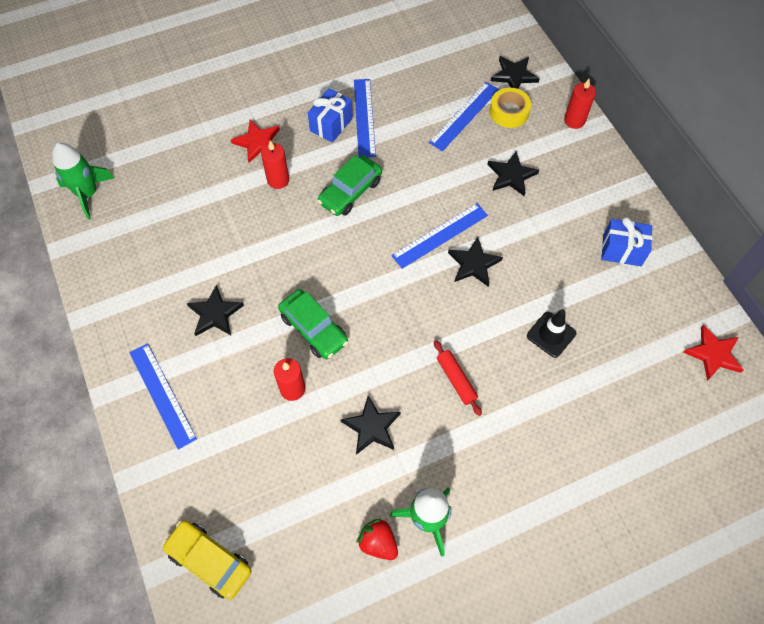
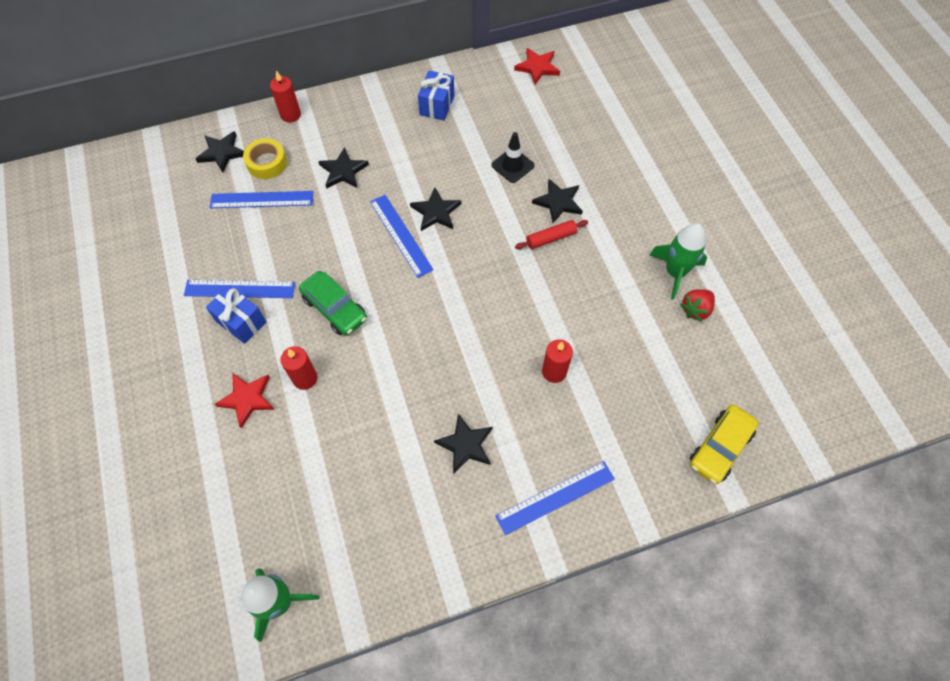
camera: 85 degrees left, 0 degrees up
(314, 329) = (491, 350): green car -> none
(371, 427) = (593, 307): black star -> black star (558, 202)
(464, 116) = (262, 199): blue ruler -> blue ruler turned 45 degrees counterclockwise

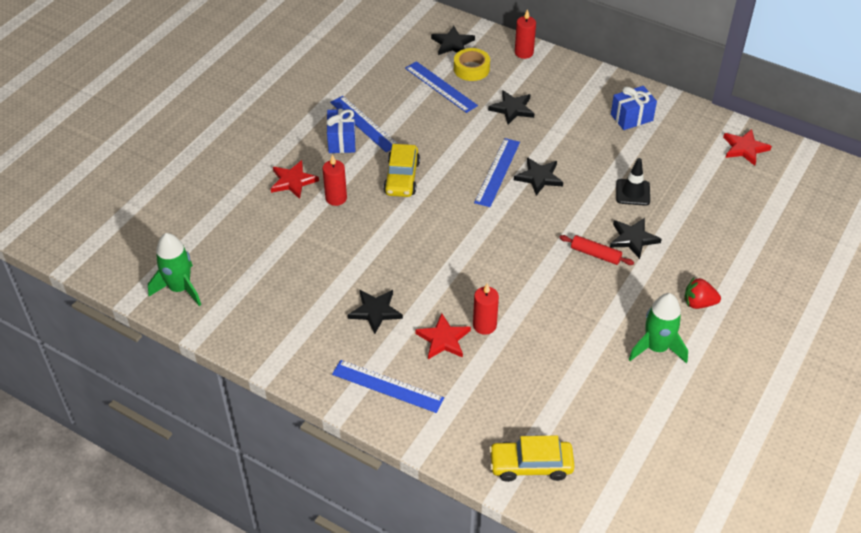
camera: 50 degrees right, 15 degrees down
(335, 308) = (402, 178): green car -> yellow car
(542, 414) = (443, 339): none -> red star
(695, 309) = (637, 381): red strawberry -> red strawberry (698, 303)

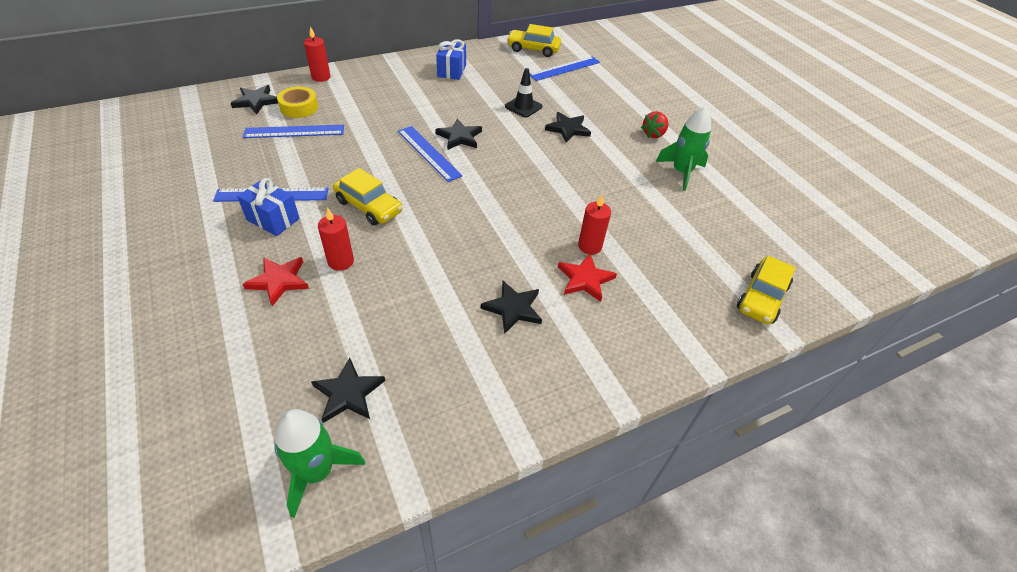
camera: 60 degrees left, 0 degrees up
(387, 386) = (613, 348): blue ruler -> blue ruler (565, 68)
(512, 109) = (371, 112): black star -> black star (348, 393)
(595, 254) = (566, 152): red rolling pin -> none
(744, 148) = (533, 49): red star -> yellow car

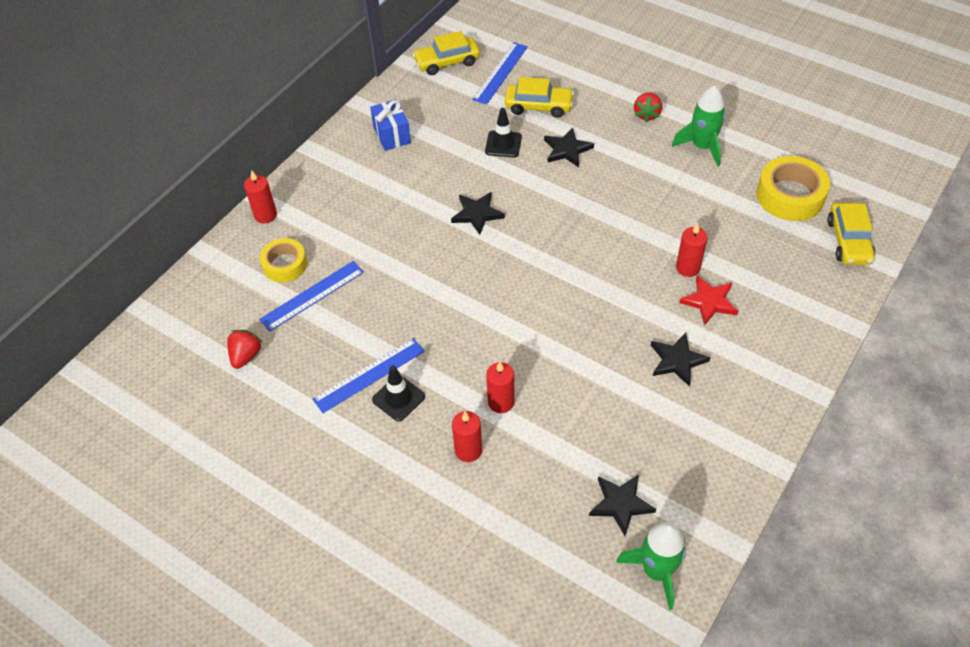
camera: 25 degrees left, 5 degrees up
(211, 144) = (246, 356): none -> red strawberry
(256, 101) = (232, 282): black star -> none
(273, 219) = (398, 398): blue gift -> black traffic cone
(279, 281) = (468, 450): red star -> red candle
(369, 206) = (469, 335): yellow car -> yellow car (538, 106)
(429, 153) = (466, 248): blue ruler -> none
(732, 238) = (790, 196): none -> yellow tape

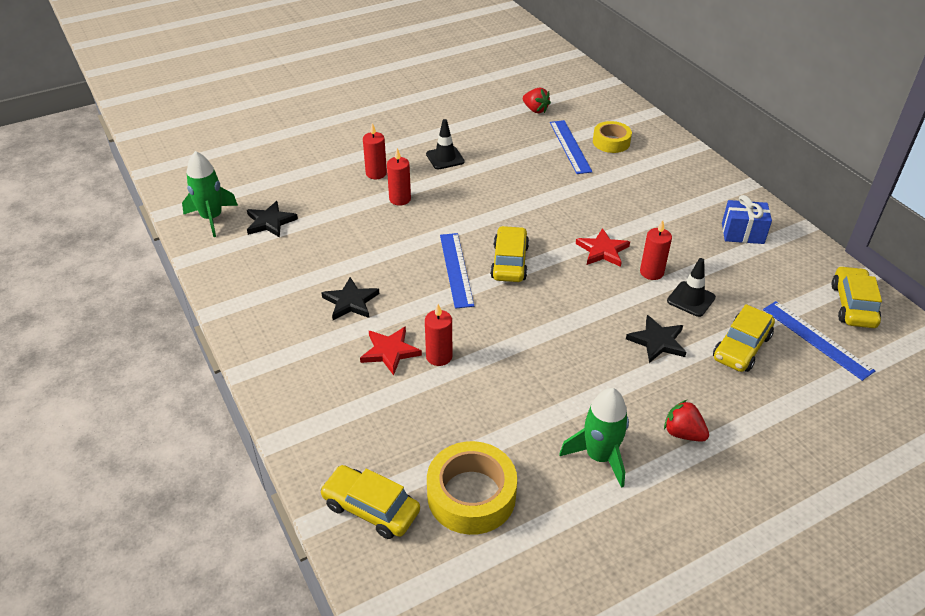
camera: 115 degrees right, 10 degrees down
(265, 215) = (673, 145): red candle -> red candle (651, 272)
(369, 375) = (475, 152): blue ruler -> blue ruler (456, 269)
(477, 214) = (602, 250): black star -> red star
(538, 270) = (509, 262): none -> yellow car

